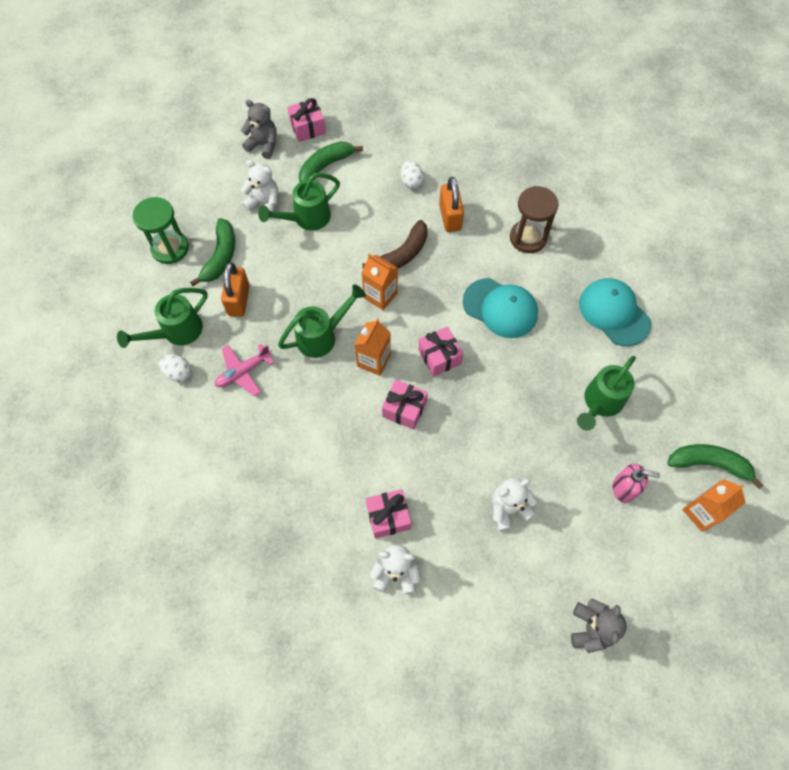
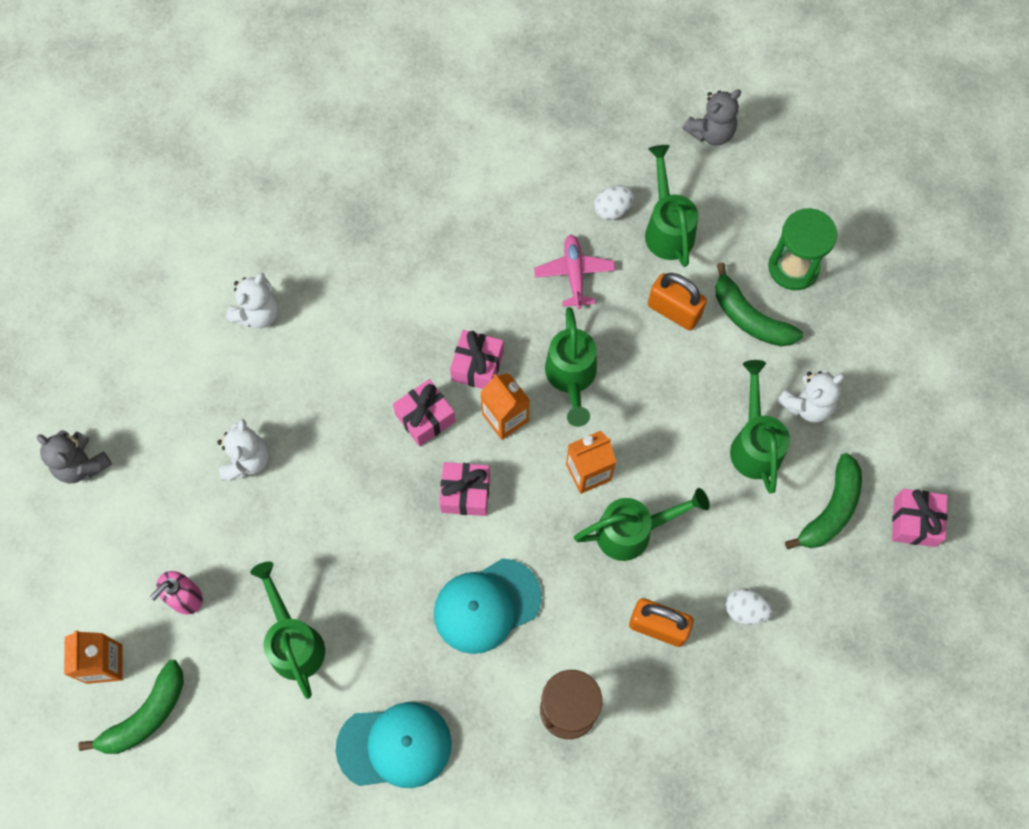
camera: 120 degrees right, 5 degrees up
(263, 145) = (911, 449): grey teddy bear -> grey teddy bear (711, 132)
(325, 167) = (830, 510): green banana -> green banana turned 45 degrees clockwise
(388, 517) = (318, 336): pink gift -> pink gift (477, 366)
(402, 254) = (633, 531): brown banana -> green watering can

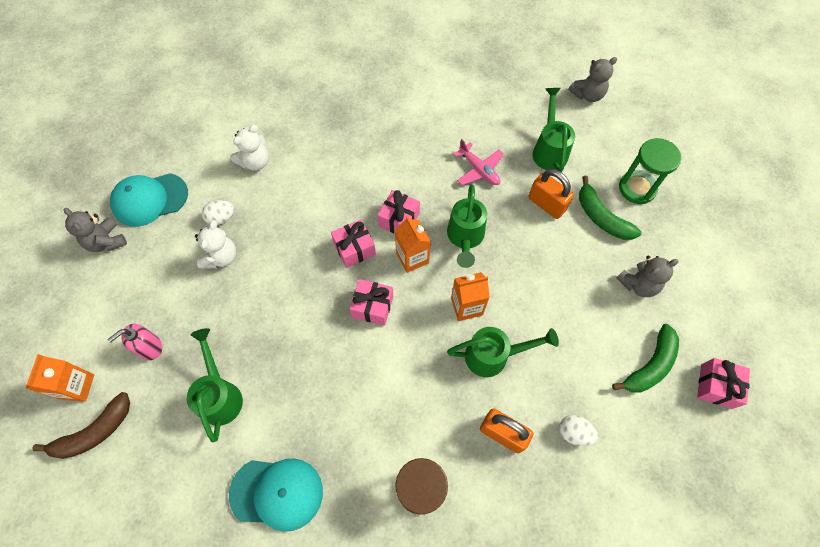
camera: 10 degrees right, 5 degrees down
(145, 715) = (94, 432): green banana -> brown banana
(486, 605) = (372, 393): turquoise cap -> turquoise cap (150, 199)
(574, 274) = (479, 169): pink plane -> pink plane turned 135 degrees clockwise
(612, 209) = (512, 133): white egg -> white egg (221, 218)
(754, 443) = (595, 305): green watering can -> none
(807, 404) = (638, 284): white teddy bear -> grey teddy bear

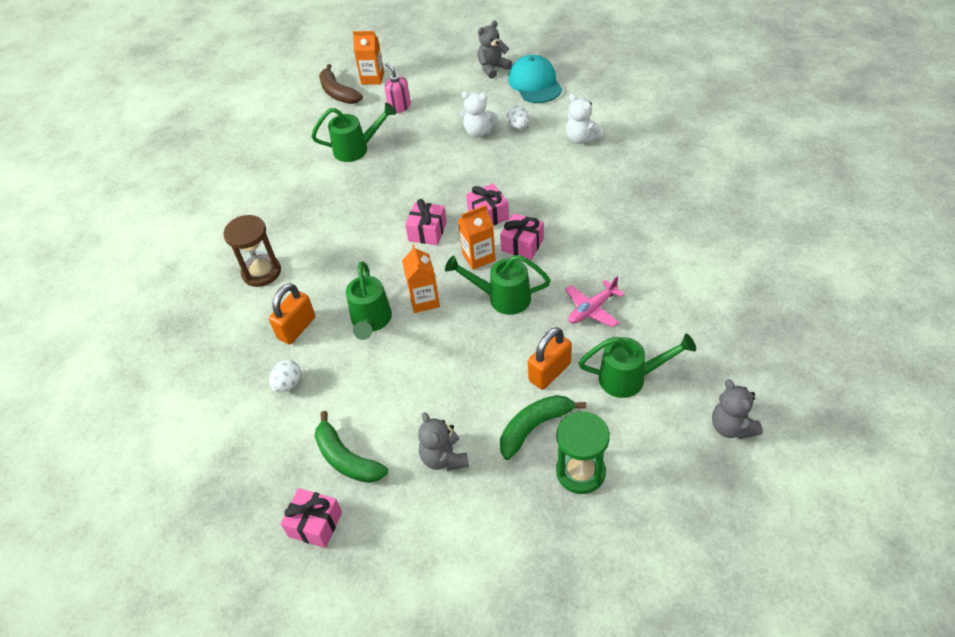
camera: 95 degrees right, 15 degrees down
(277, 493) = (277, 189): turquoise cap -> none

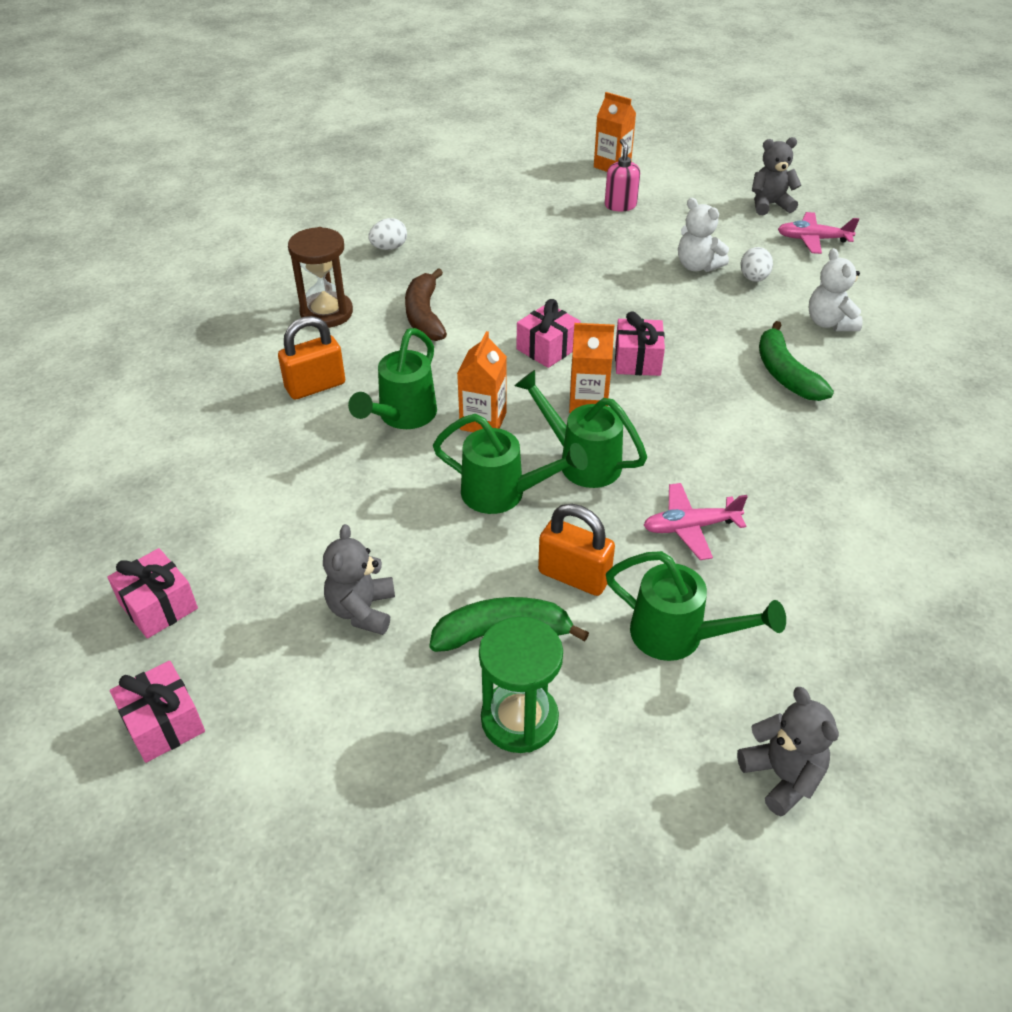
camera: 25 degrees right, 5 degrees down
(288, 384) = (257, 440): white egg -> white egg (389, 248)
(338, 93) = (560, 166): brown banana -> brown banana (424, 315)
(346, 459) = (252, 552): green banana -> green banana (785, 374)
(357, 149) = (535, 230): green watering can -> green watering can (504, 494)
(522, 245) = (655, 412): pink gift -> pink gift (164, 723)
(535, 83) = (813, 239): turquoise cap -> pink plane
(549, 372) = (574, 576): orange padlock -> orange padlock turned 45 degrees clockwise
(732, 427) = (782, 776): grey teddy bear -> grey teddy bear turned 150 degrees clockwise

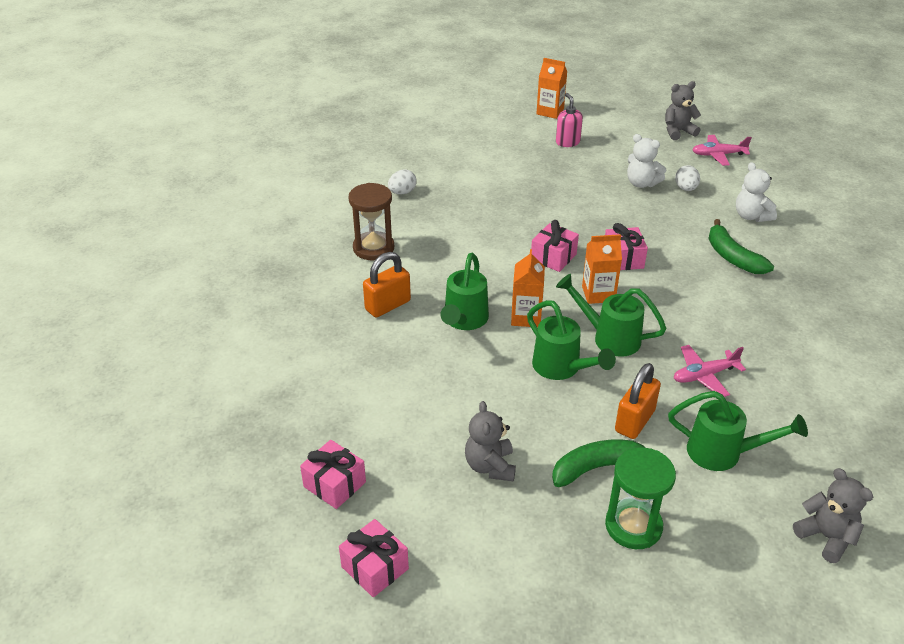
camera: 10 degrees left, 5 degrees down
(424, 315) = (450, 242): brown banana -> none
(504, 494) = (562, 369): green watering can -> green watering can turned 45 degrees clockwise
(574, 576) = (634, 421): orange padlock -> orange padlock turned 75 degrees counterclockwise

